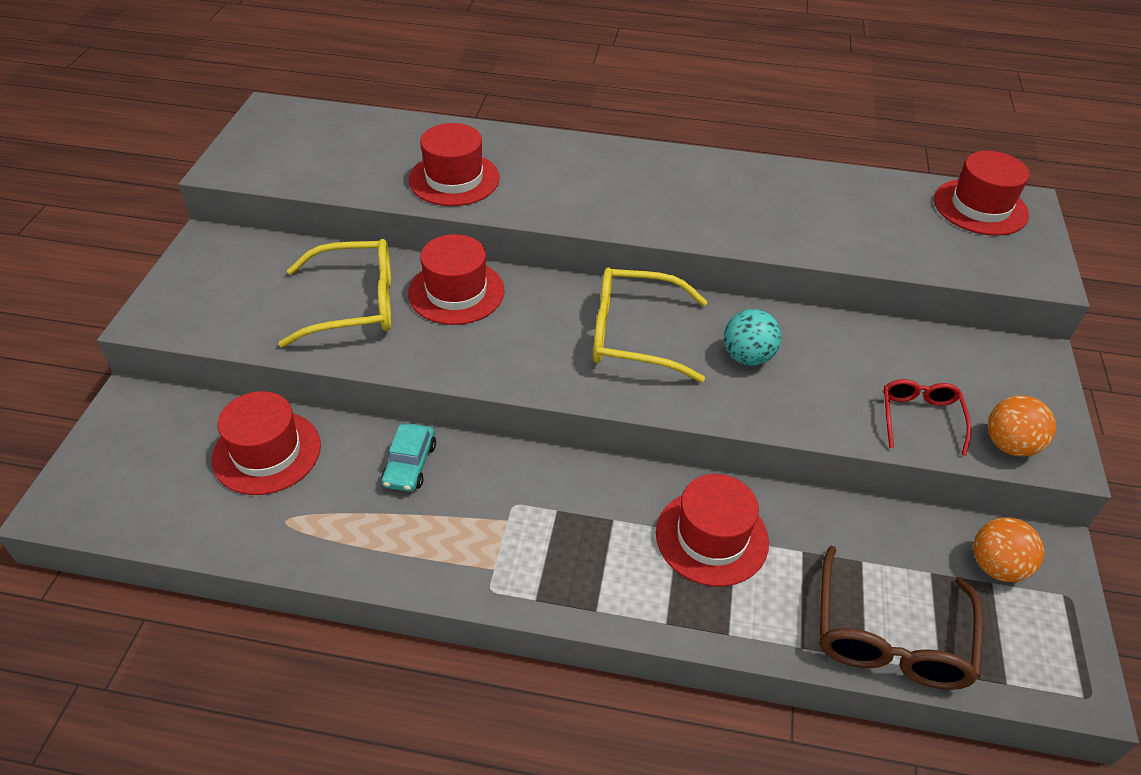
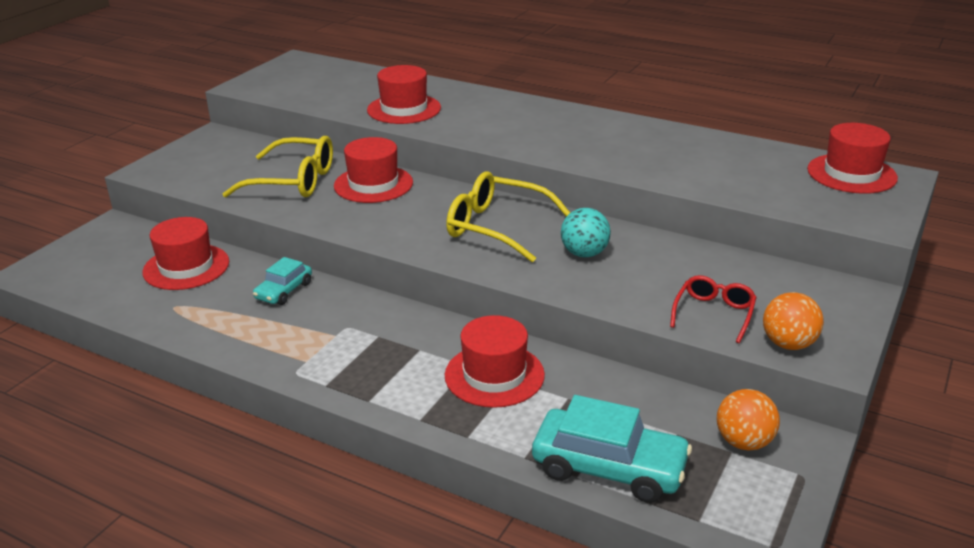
camera: 20 degrees right, 15 degrees down
(890, 637) = (609, 467): brown glasses -> turquoise car

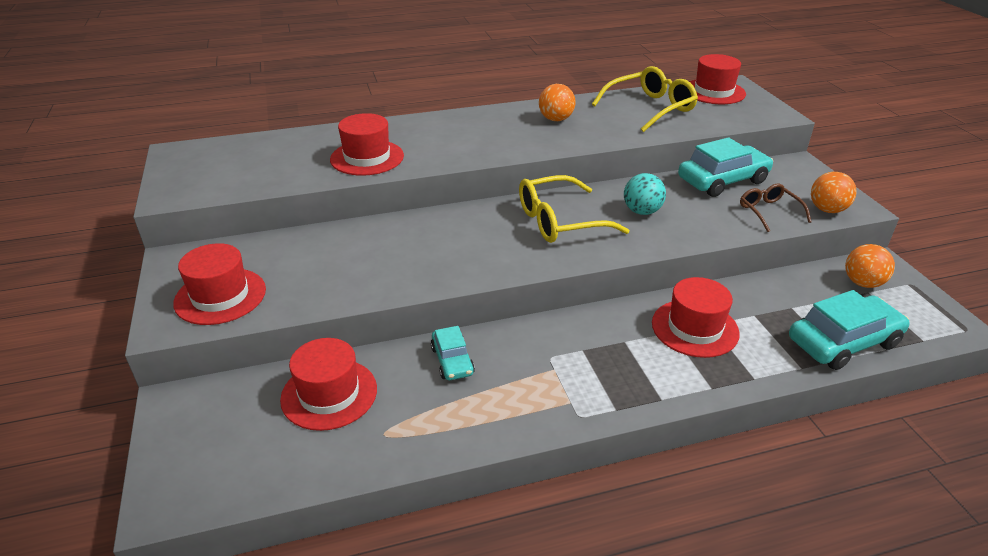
camera: 45 degrees left, 5 degrees up
(293, 181) = (340, 263): yellow glasses -> yellow glasses (650, 108)
(373, 184) = (412, 233): red hat -> red hat (220, 296)
(616, 137) = (556, 119): none -> orange ball
(714, 313) = (769, 212): red glasses -> brown glasses
(726, 267) = (722, 180): none -> turquoise car

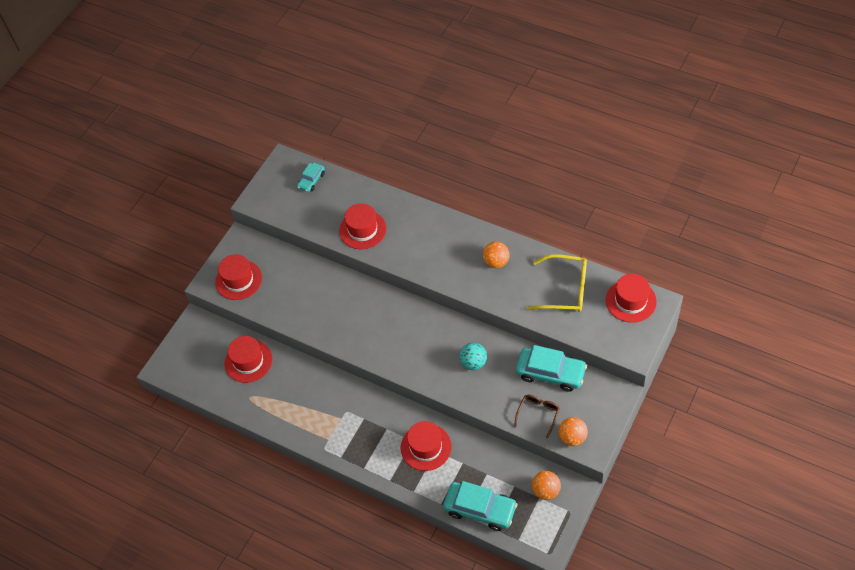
camera: 50 degrees right, 20 degrees up
(452, 361) = (307, 381): turquoise car -> turquoise car (311, 180)
(559, 221) = (424, 338): yellow glasses -> none

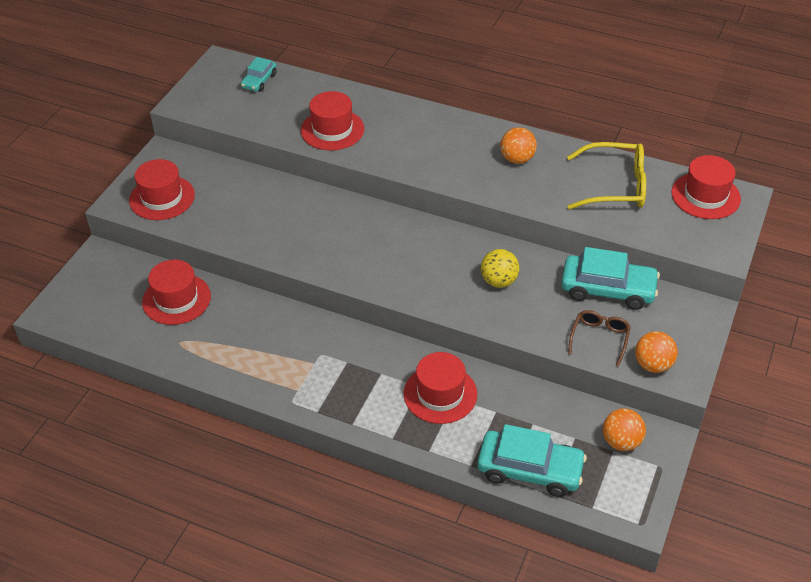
camera: 10 degrees left, 10 degrees down
(473, 363) = (499, 281): turquoise ball -> yellow ball

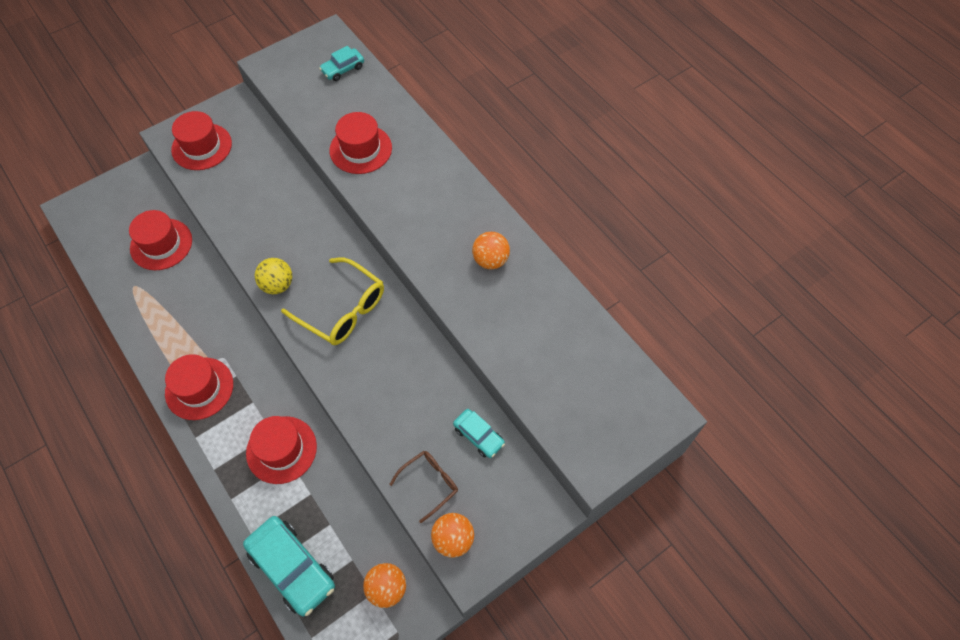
camera: 30 degrees right, 15 degrees up
(499, 281) = (393, 374): yellow ball -> yellow ball (277, 285)
(608, 289) = (478, 436): turquoise car -> turquoise car, size x0.56
(615, 186) = (555, 337): yellow glasses -> yellow glasses (342, 309)
(705, 196) = (631, 394): red hat -> red hat (199, 388)

